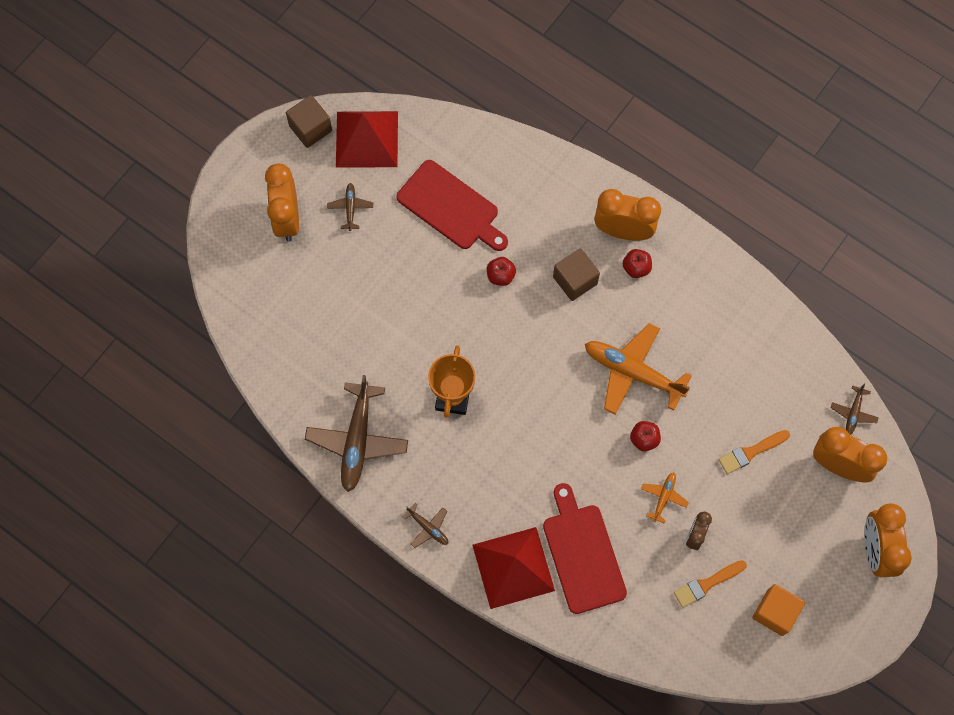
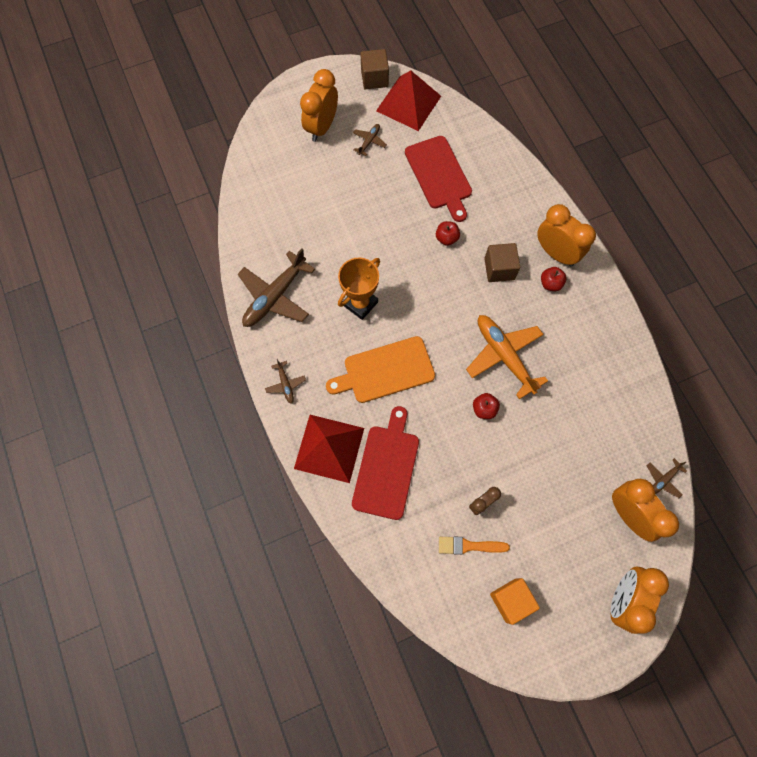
camera: 30 degrees right, 0 degrees up
(522, 455) = (385, 371): none -> orange cutting board
(663, 497) = (473, 460): orange plane -> none
(751, 452) = (562, 464): orange brush -> none

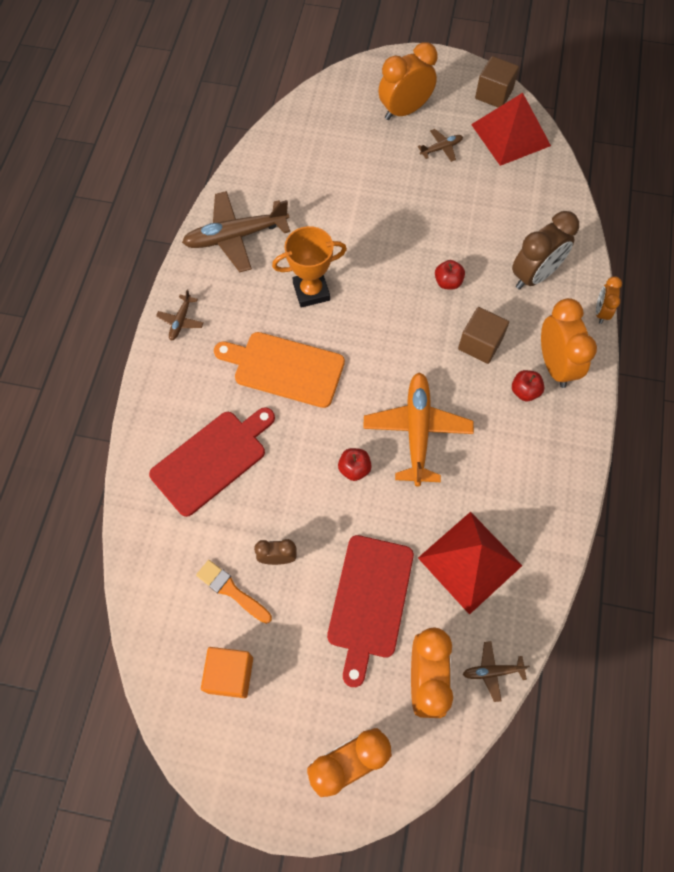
camera: 35 degrees right, 5 degrees down
(329, 448) = (173, 405): red pyramid -> red pyramid (469, 561)
(439, 175) = (488, 219): red cutting board -> red cutting board (369, 601)
(498, 198) = (534, 275): none -> brown clock
(558, 198) = (601, 312): none -> orange clock

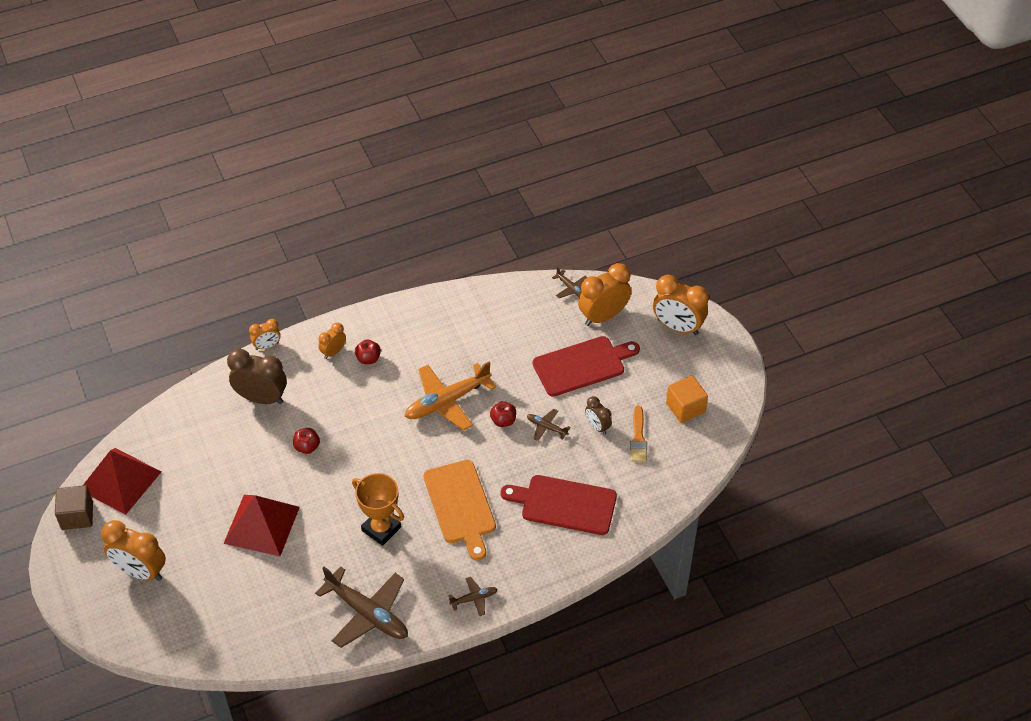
camera: 125 degrees left, 15 degrees down
(441, 148) = (169, 521): brown plane -> brown plane (547, 427)
(469, 561) = (514, 330): red pyramid -> red pyramid (261, 525)
(480, 344) = (348, 401): brown cube -> none
(555, 365) = (333, 352): orange clock -> orange clock, size x0.54

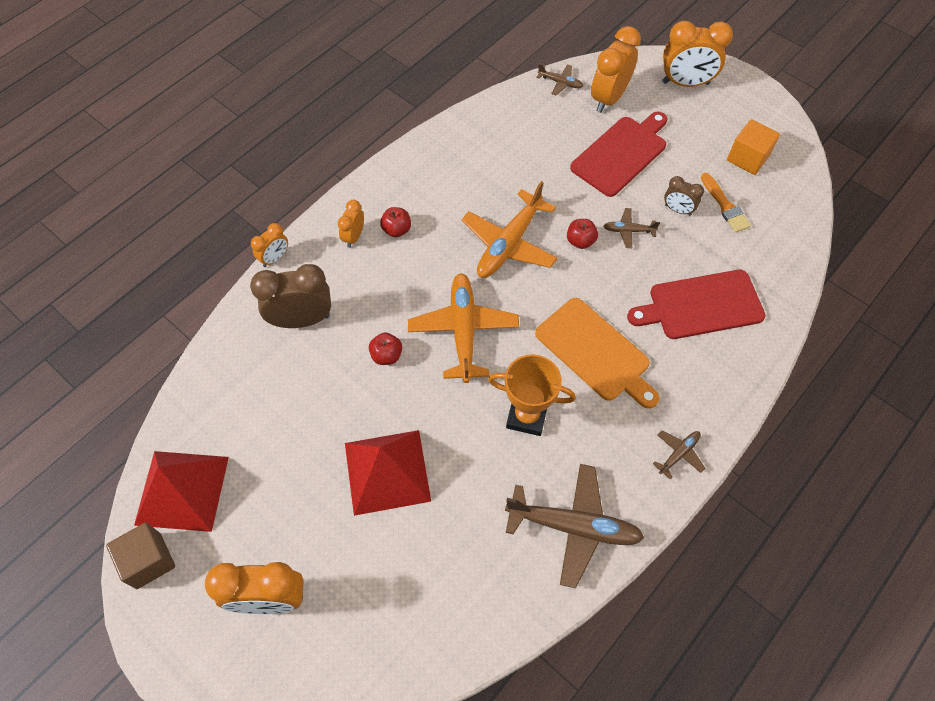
camera: 25 degrees left, 10 degrees up
(372, 452) = (463, 331): none -> orange plane

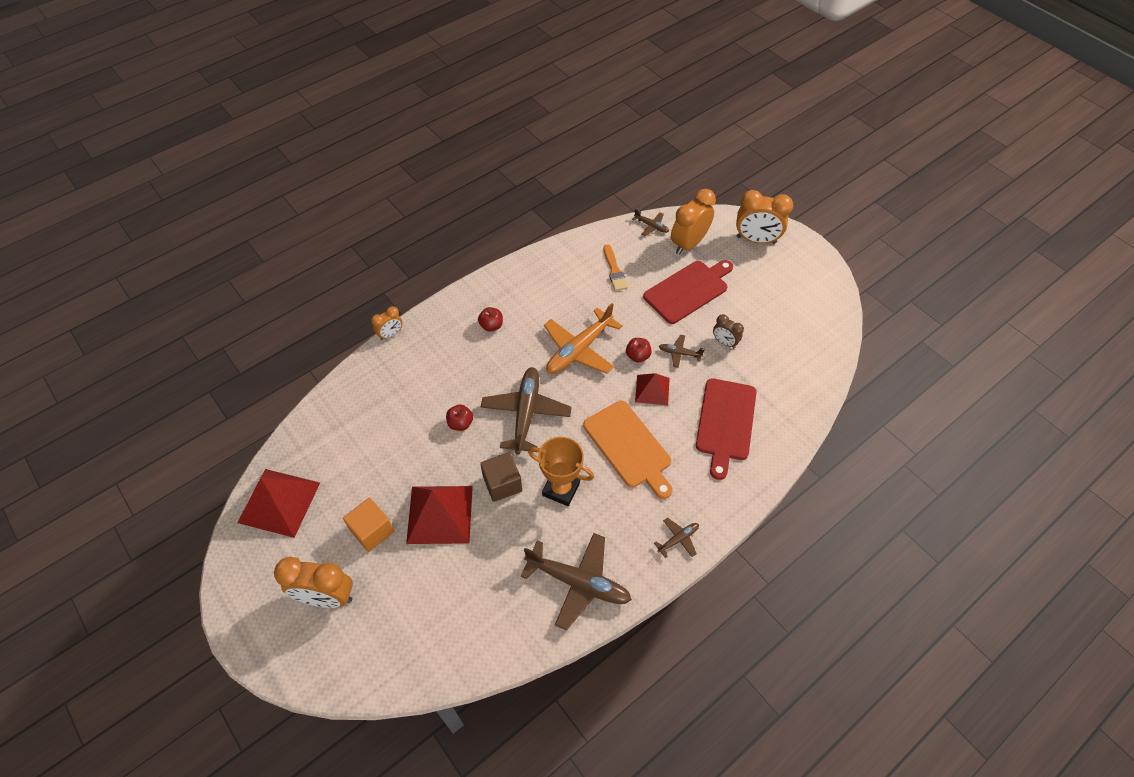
camera: 10 degrees right, 5 degrees down
(148, 560) = (242, 551): brown cube -> brown cube (502, 484)
(302, 320) = (400, 385): brown clock -> none
(354, 237) = (456, 326): orange clock -> none
(463, 331) = (526, 414): orange plane -> brown plane
(607, 279) = (652, 390): none -> red pyramid
(701, 305) = (725, 423): red cutting board -> red cutting board turned 75 degrees counterclockwise
(725, 206) = (765, 344): orange brush -> orange brush (614, 270)
(747, 158) = (794, 308): orange cube -> orange cube (372, 531)

